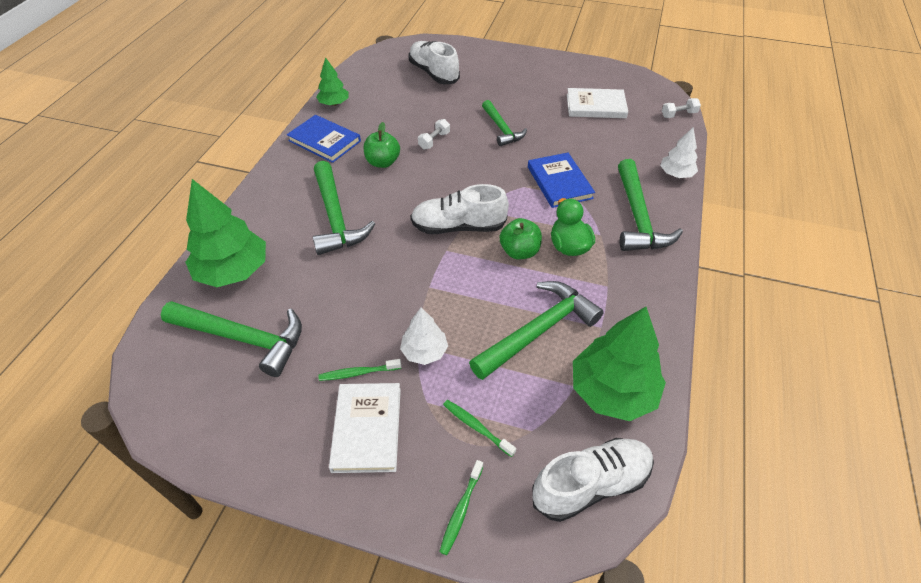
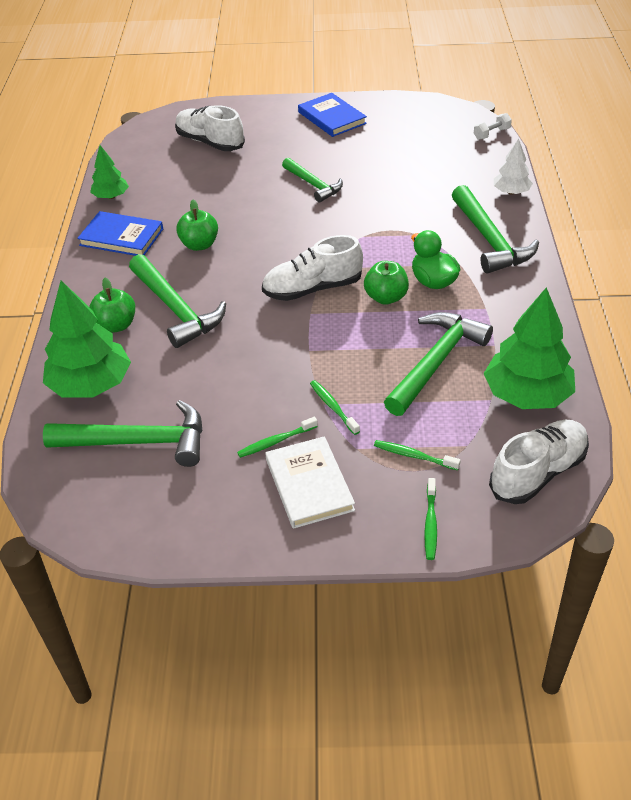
camera: 15 degrees left, 5 degrees down
(281, 220) = (116, 325): none -> green apple
(424, 351) = (333, 407): white tree -> green toothbrush
(434, 141) = (245, 211): white dumbbell -> none
(559, 182) = (397, 224): blue book -> blue book (332, 118)
(596, 106) = (403, 142): white book -> none

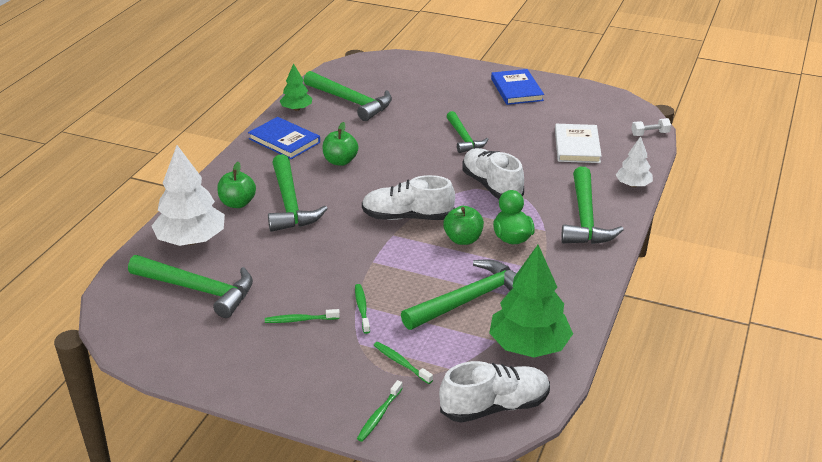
camera: 20 degrees right, 10 degrees down
(91, 385) = (191, 240): green tree -> white tree
(167, 173) = (351, 102): none -> green hammer
(210, 142) = (401, 86): white shoe -> white shoe (491, 186)
(309, 485) = (304, 358): white book -> white book (577, 146)

